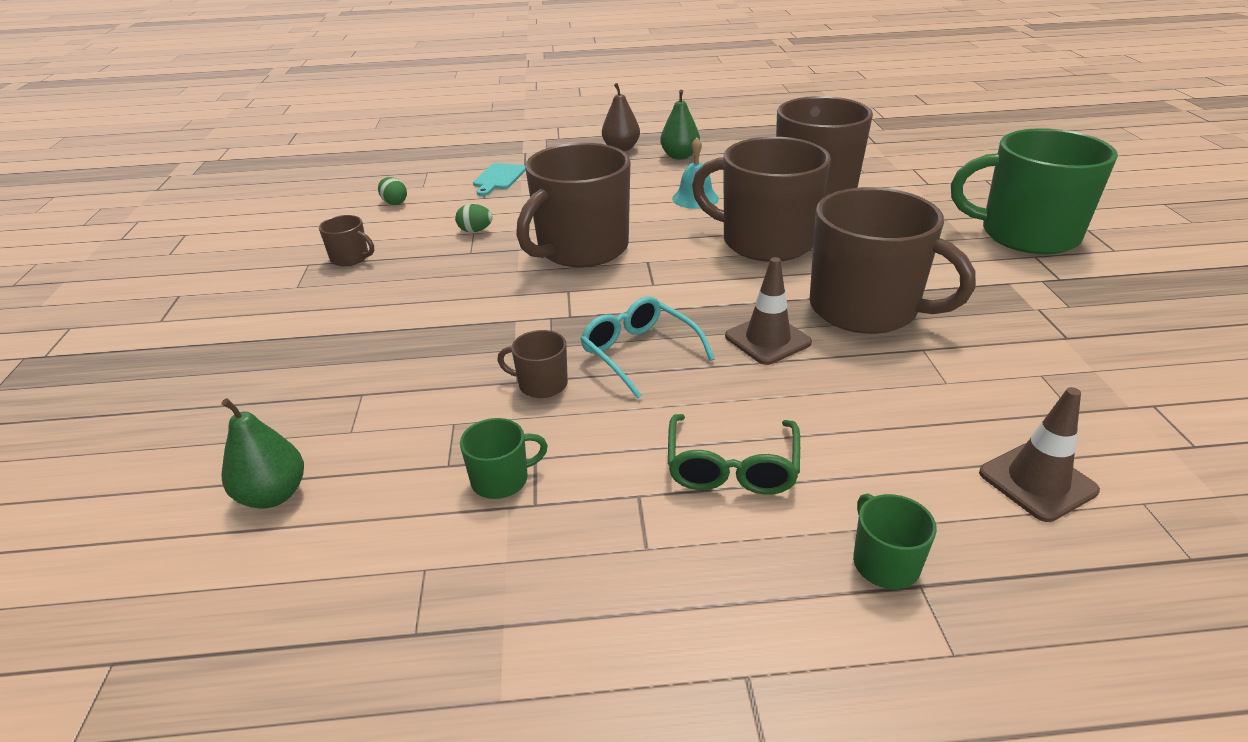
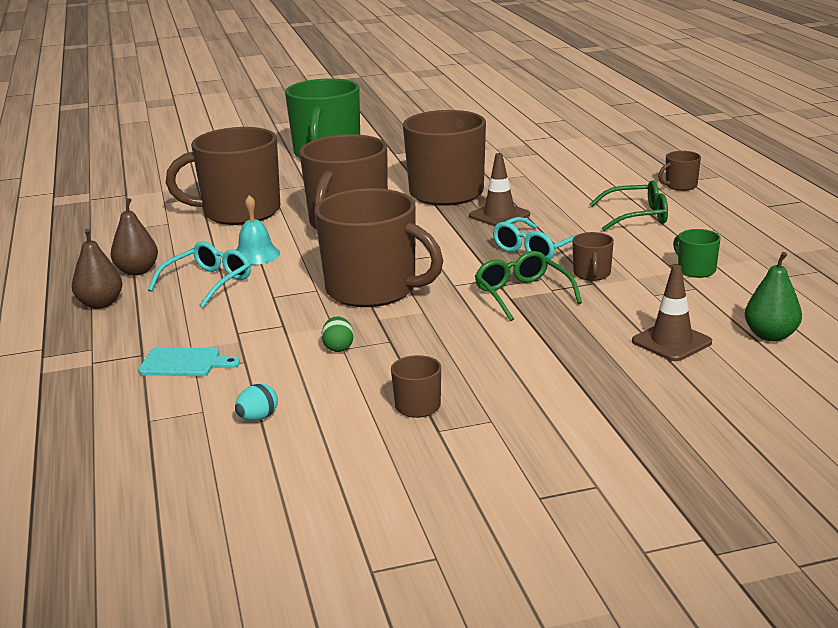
camera: 100 degrees left, 10 degrees down
(394, 202) = (258, 418): green egg -> turquoise egg
(517, 328) = (522, 294): none -> green glasses
(640, 181) = (208, 283): none -> turquoise glasses
(679, 156) = (137, 271): green pear -> brown pear
(884, 563) = (680, 186): green mug -> brown mug
(1037, 482) = (600, 161): brown traffic cone -> brown traffic cone (671, 342)

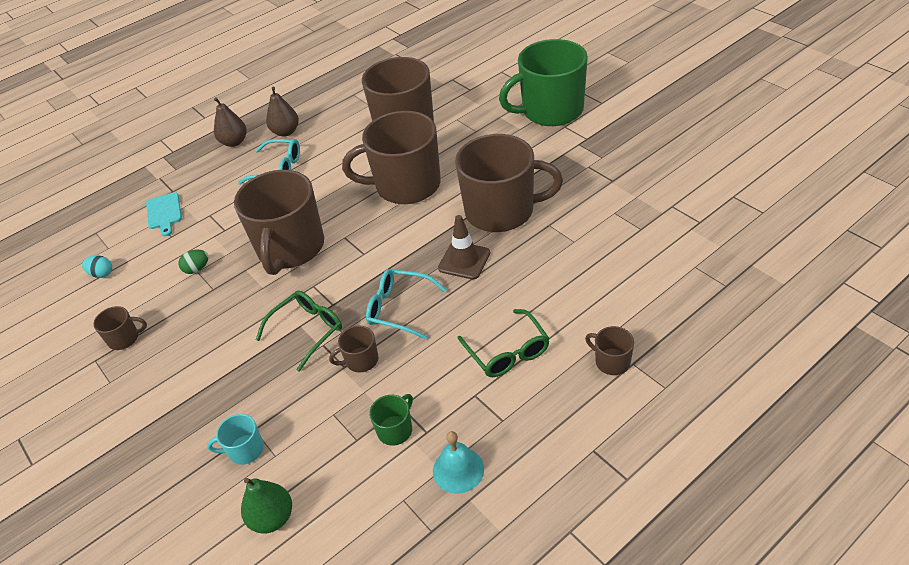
camera: 70 degrees right, 20 degrees up
(256, 255) = (330, 168): turquoise bell -> turquoise bell (458, 470)
(671, 342) = (245, 450): brown traffic cone -> turquoise mug

